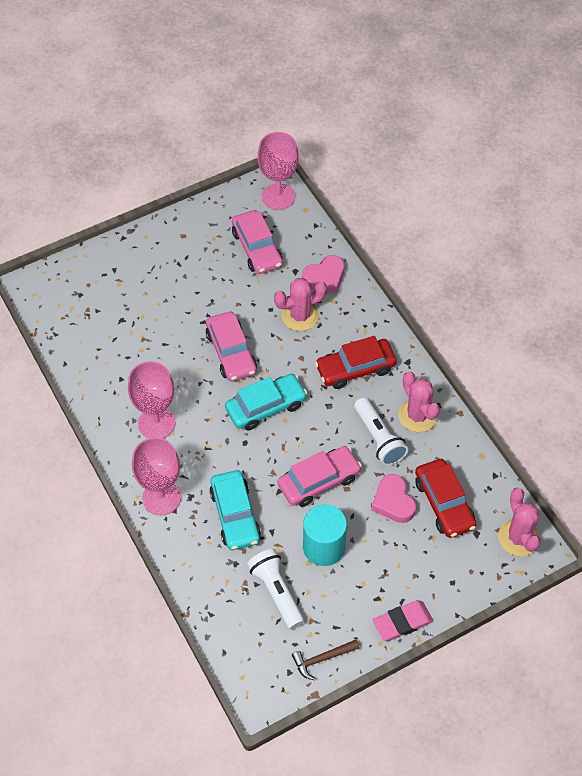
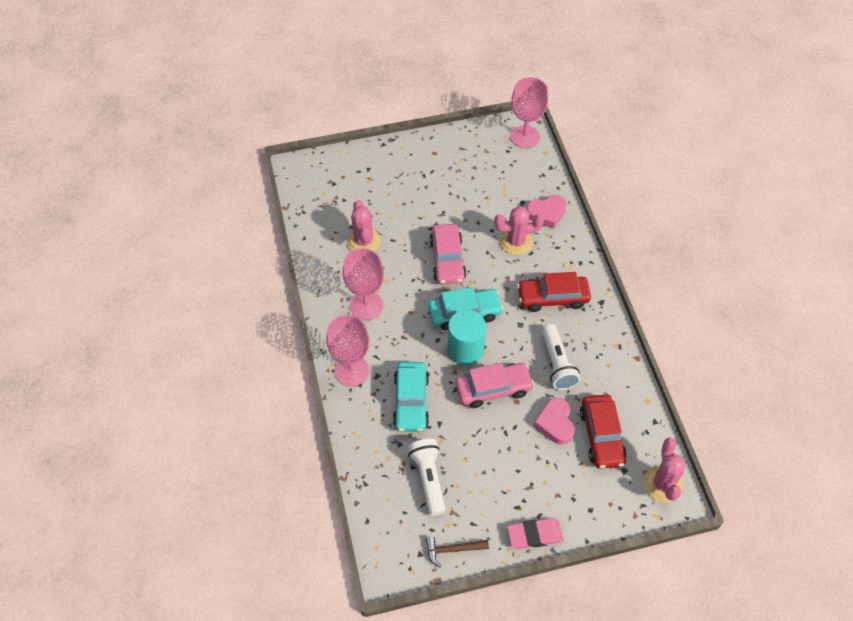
camera: 15 degrees right, 0 degrees up
(257, 248) = (494, 176): pink car -> none
(324, 547) = (481, 449): turquoise cylinder -> turquoise cylinder (465, 349)
(417, 415) = (597, 351): pink cactus -> pink cactus (363, 241)

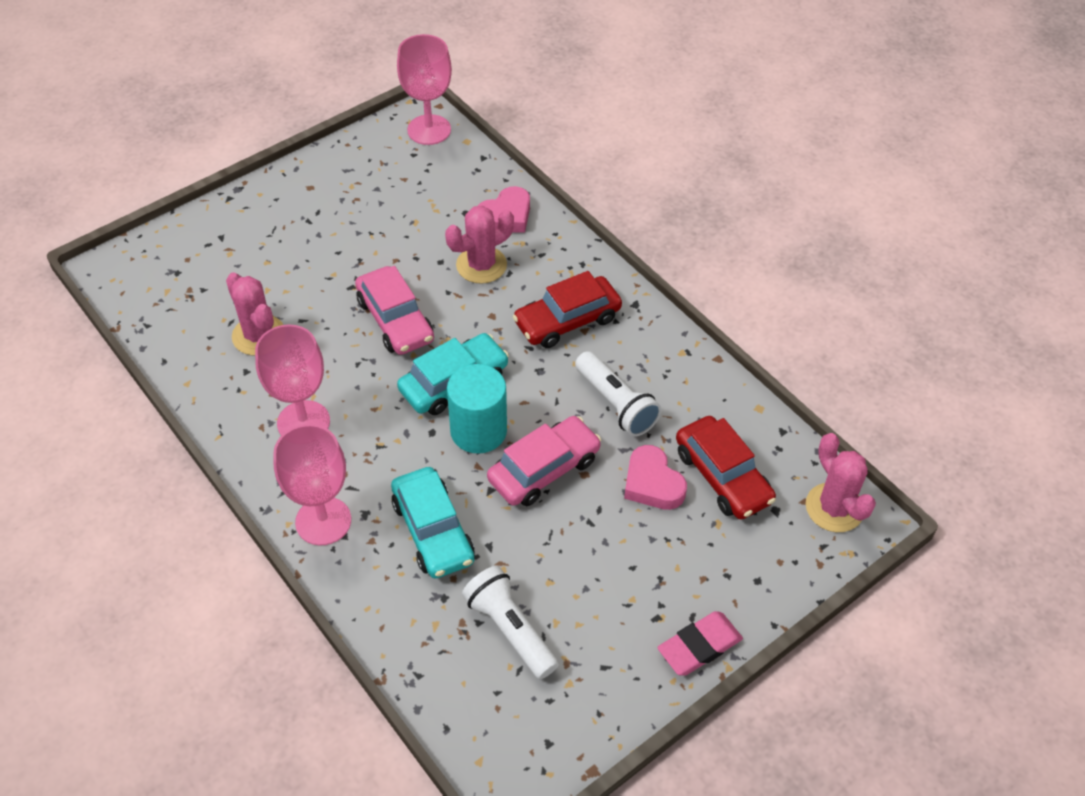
camera: 25 degrees left, 5 degrees down
(453, 549) = (594, 716): brown hammer -> none

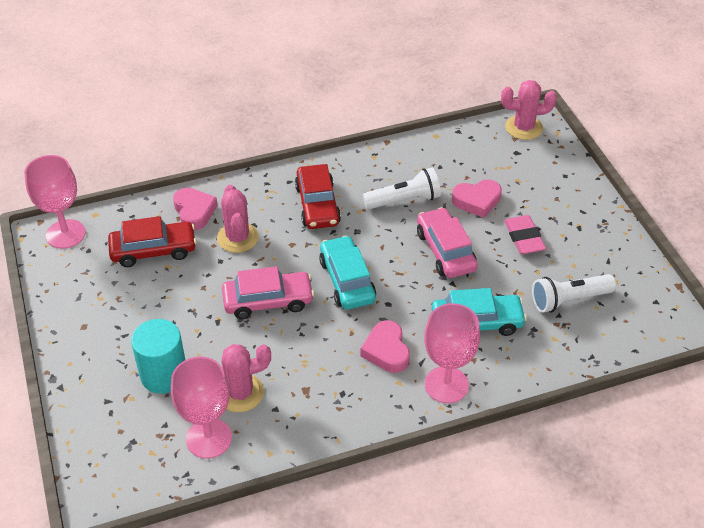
camera: 70 degrees left, 5 degrees down
(303, 422) = (346, 379): pink goblet -> pink goblet (209, 438)
(357, 449) = (386, 351): none -> pink heart
(478, 431) = (398, 277): turquoise cylinder -> turquoise cylinder (164, 374)
(699, 646) = (604, 214): pink eraser -> pink eraser (524, 238)
(722, 476) = (483, 167): red car -> red car (153, 250)

